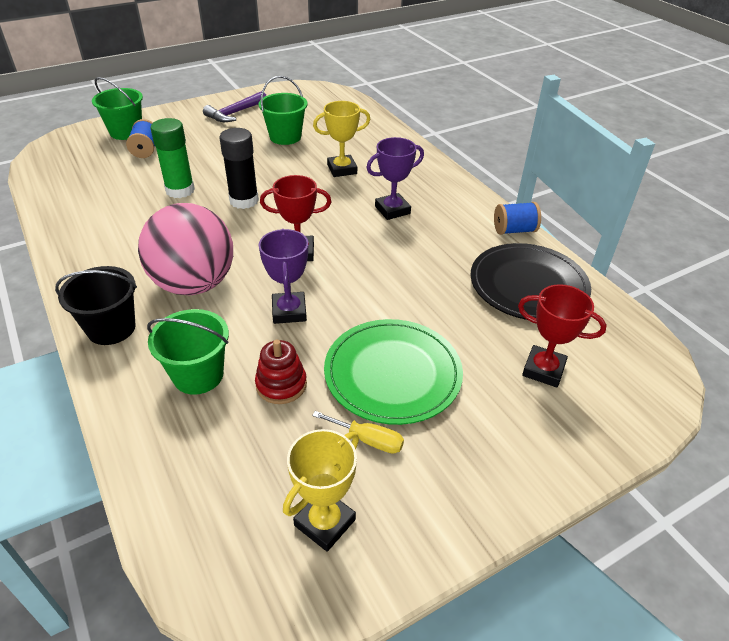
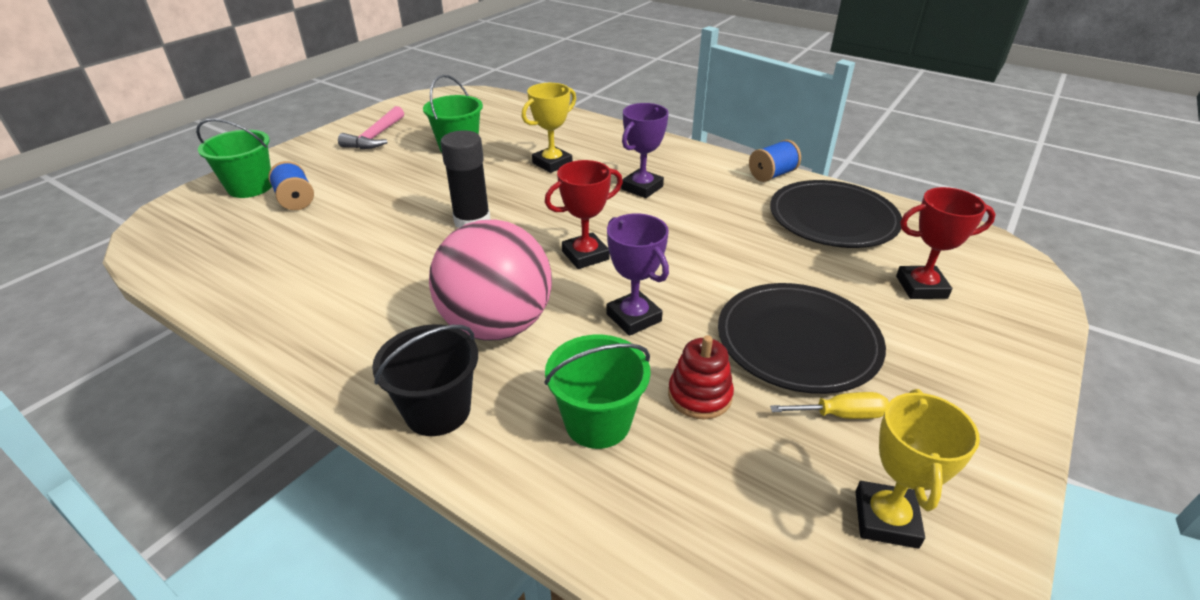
camera: 25 degrees left, 5 degrees down
(180, 190) = (383, 231): green glue stick -> none
(235, 113) = (375, 137): purple hammer -> pink hammer
(392, 373) = (797, 341): green plate -> black plate

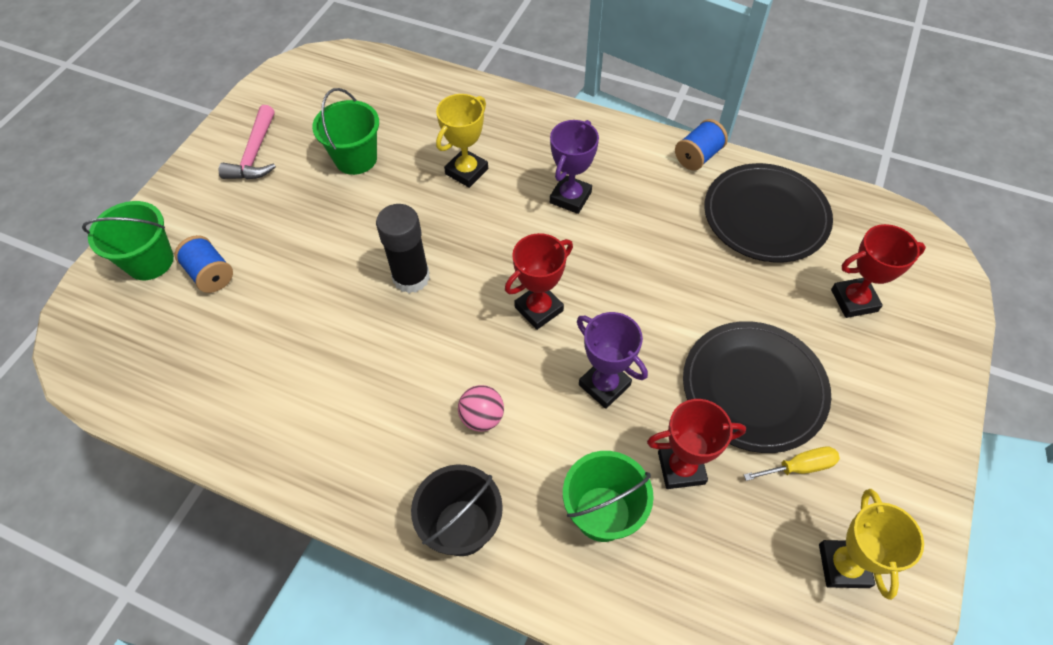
camera: 10 degrees left, 20 degrees up
(497, 325) = (482, 417): pink ball -> pink ball, size x0.42
(699, 395) = (681, 468): red stacking toy -> red trophy

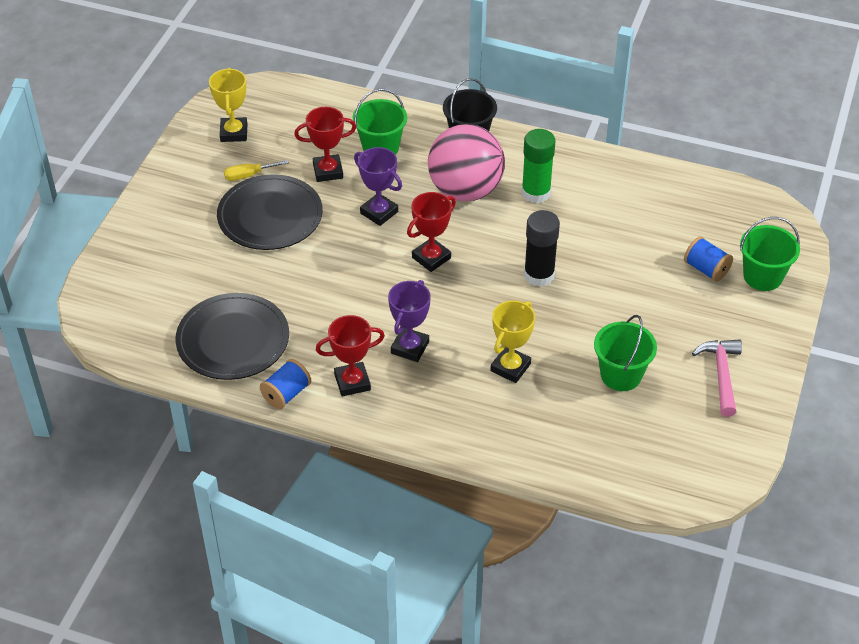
camera: 175 degrees right, 10 degrees down
(384, 407) = (536, 193): none -> green glue stick
(482, 417) = (465, 190): pink ball -> pink ball, size x2.38
(854, 300) = (177, 276): red trophy -> red trophy (352, 382)

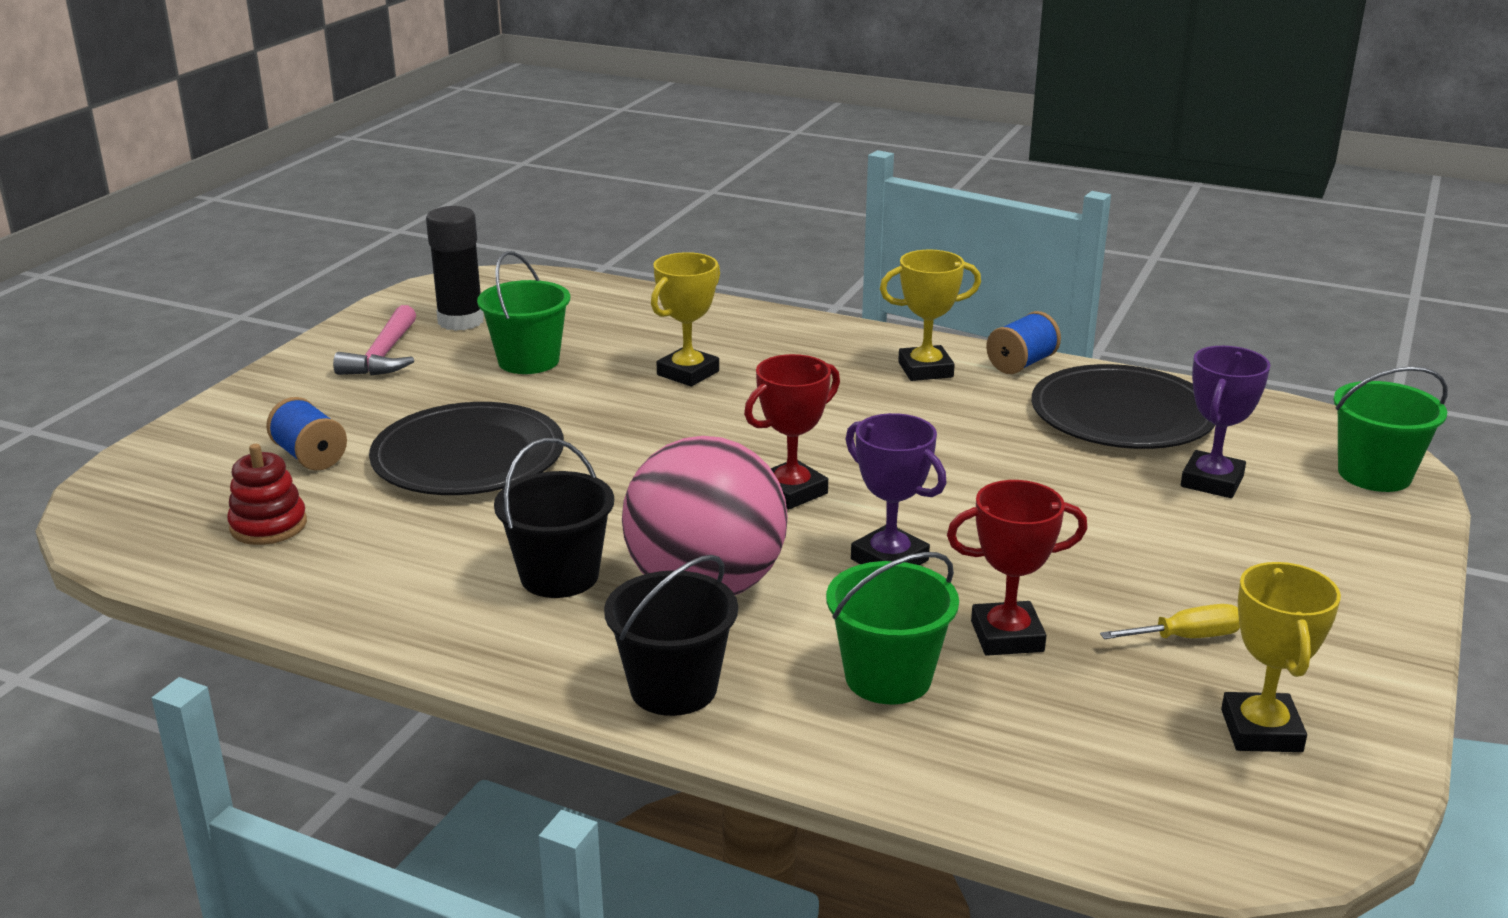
camera: 175 degrees left, 20 degrees down
(270, 216) = (1113, 565): black plate -> black plate (468, 457)
(352, 382) = (925, 370): red trophy -> yellow trophy
(410, 347) = (838, 396): purple trophy -> purple trophy (1212, 481)
(536, 193) = (559, 576): green glue stick -> black bucket
(539, 275) = (604, 462): black glue stick -> black glue stick (460, 321)
(694, 216) = (268, 526): none -> red stacking toy
(762, 276) = (222, 444): green bucket -> green bucket (1374, 474)

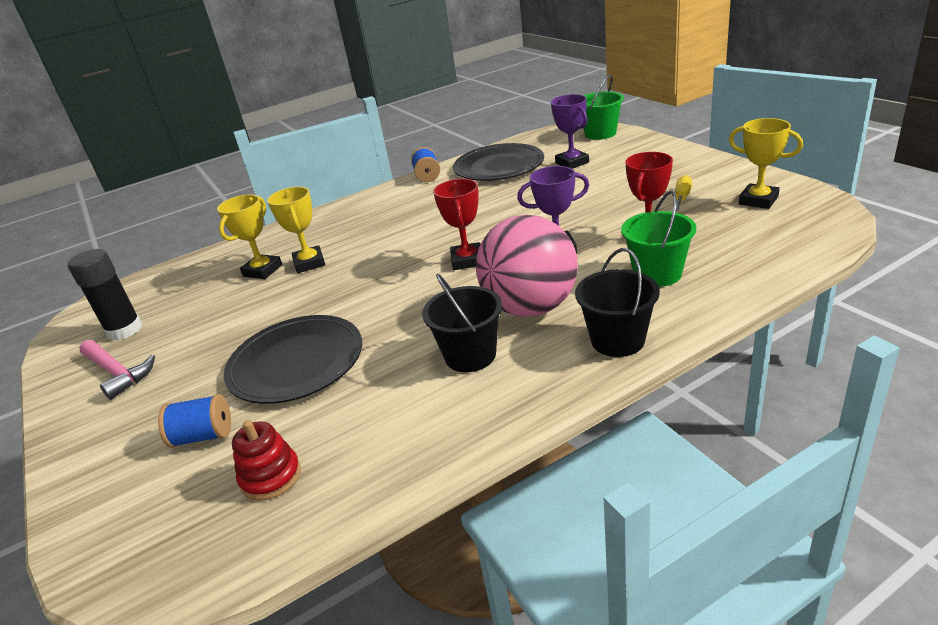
camera: 50 degrees left, 5 degrees up
(528, 361) = (215, 314): green bucket -> none
(925, 370) = (400, 199): yellow trophy -> yellow trophy (262, 270)

